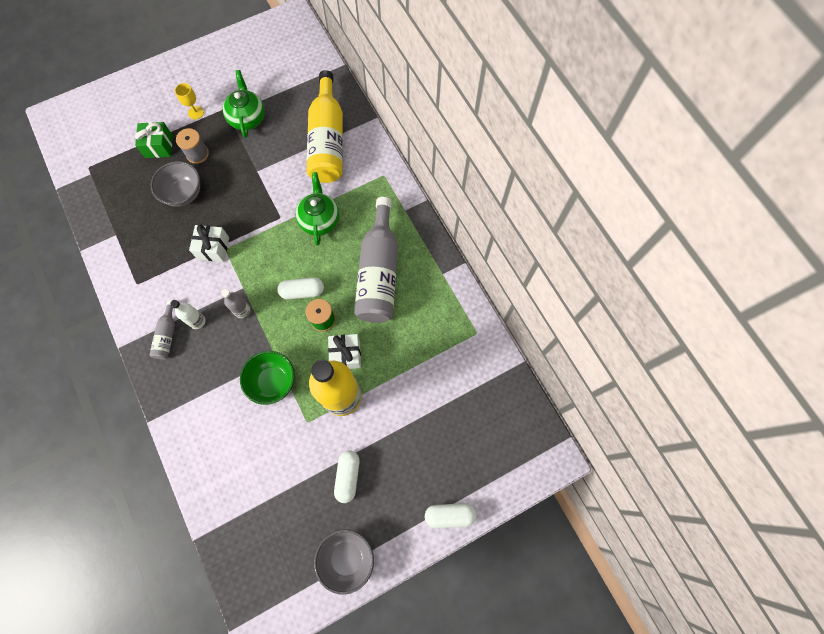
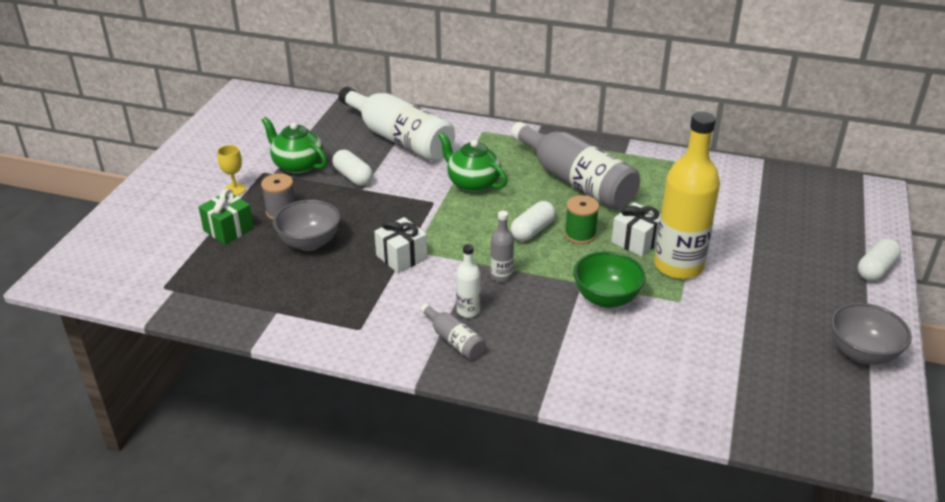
camera: 45 degrees left, 35 degrees down
(327, 141) = (399, 139): yellow bottle -> white bottle
(348, 476) = (770, 306): white capsule -> white capsule (353, 177)

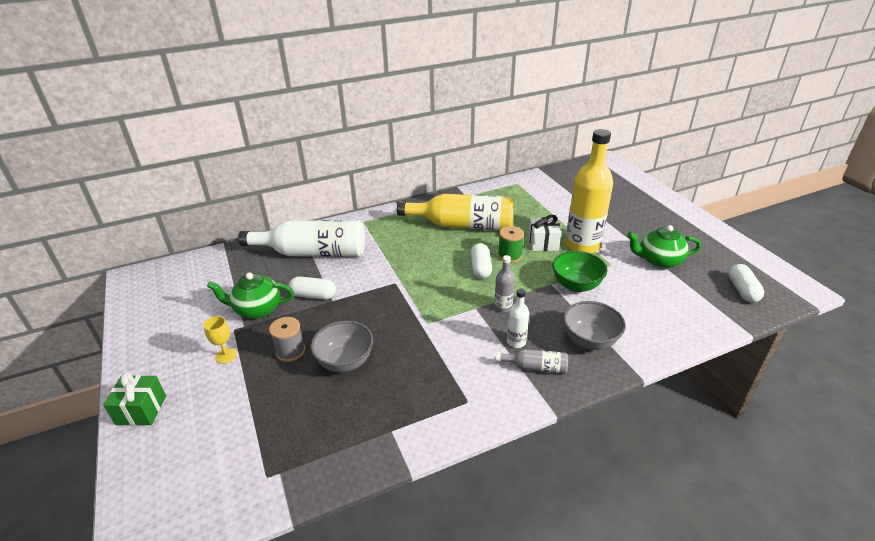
camera: 40 degrees left, 0 degrees up
(228, 229) = (263, 391): green gift -> green gift (141, 410)
(401, 257) = (425, 332): white gift -> none
(472, 183) = (403, 257): green teapot -> green teapot (659, 261)
(576, 182) = (463, 225): grey bottle -> yellow bottle
(862, 353) = (718, 244): grey bowl -> grey bowl (590, 340)
(876, 269) = (662, 199): white capsule -> white capsule (742, 290)

